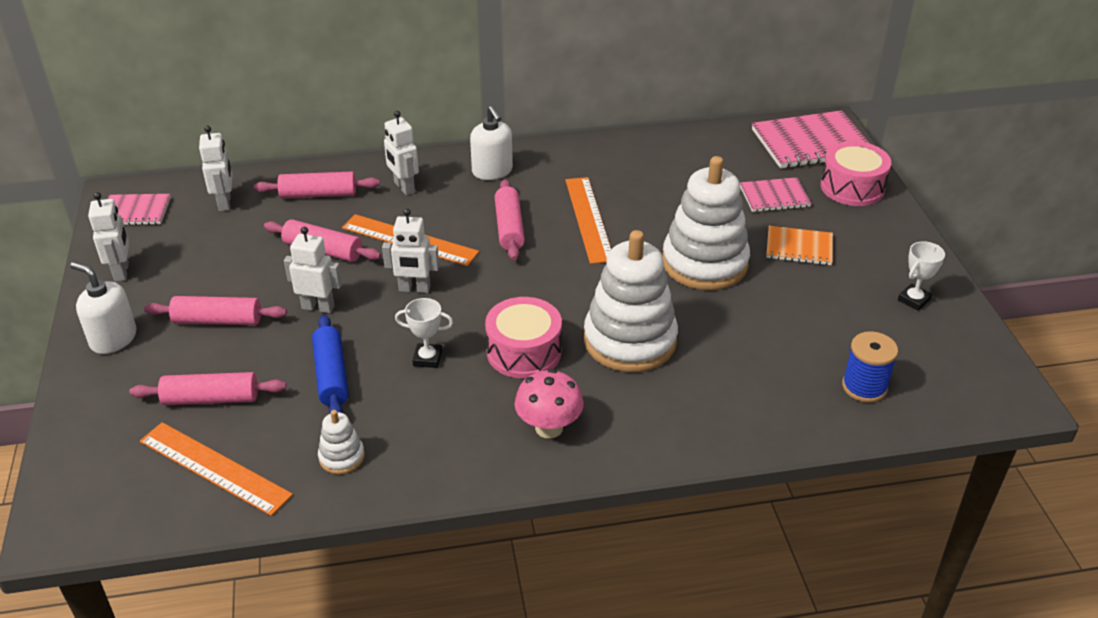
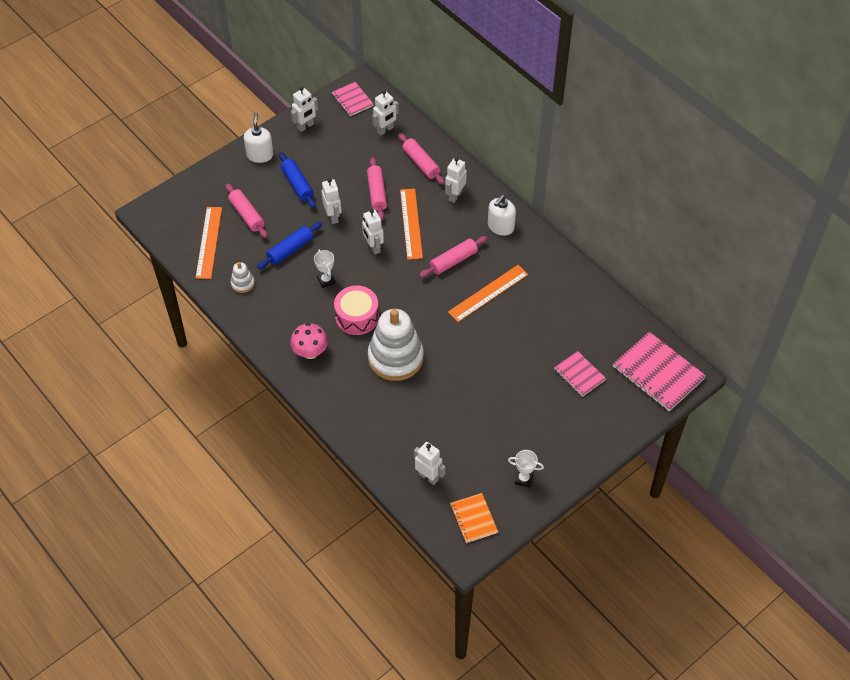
camera: 60 degrees right, 15 degrees up
(217, 320) = (297, 184): pink rolling pin -> blue rolling pin
(704, 263) = (486, 365): white stacking toy -> none
(799, 247) = (535, 405): orange notebook -> orange notebook (473, 519)
(852, 187) = (621, 412): pink drum -> none
(864, 387) = (428, 477): blue spool -> white robot

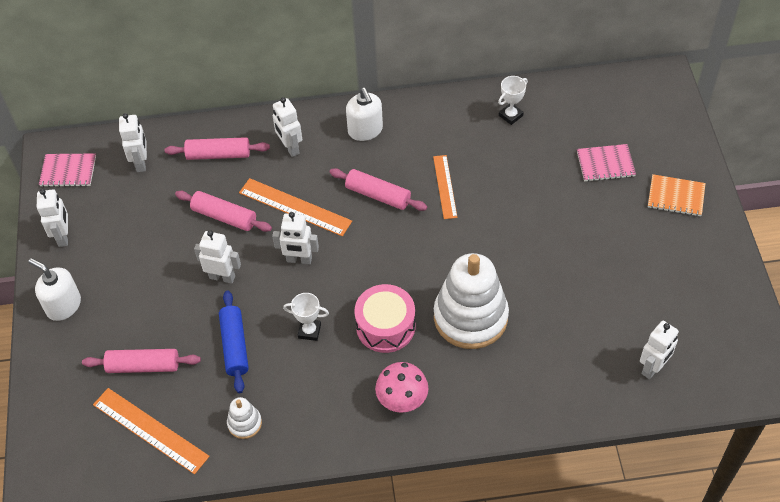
camera: 55 degrees left, 0 degrees up
(297, 184) = (143, 289): blue rolling pin -> none
(428, 477) = (653, 368): white robot -> white robot turned 150 degrees clockwise
(453, 261) = (378, 195): pink rolling pin -> pink rolling pin turned 60 degrees counterclockwise
(473, 519) = (732, 353): orange notebook -> orange notebook (676, 196)
(488, 293) = (445, 186): orange ruler -> orange ruler, size x0.67
(523, 479) = (707, 280): white trophy -> white trophy (510, 115)
(658, 373) = (645, 101): pink notebook -> none

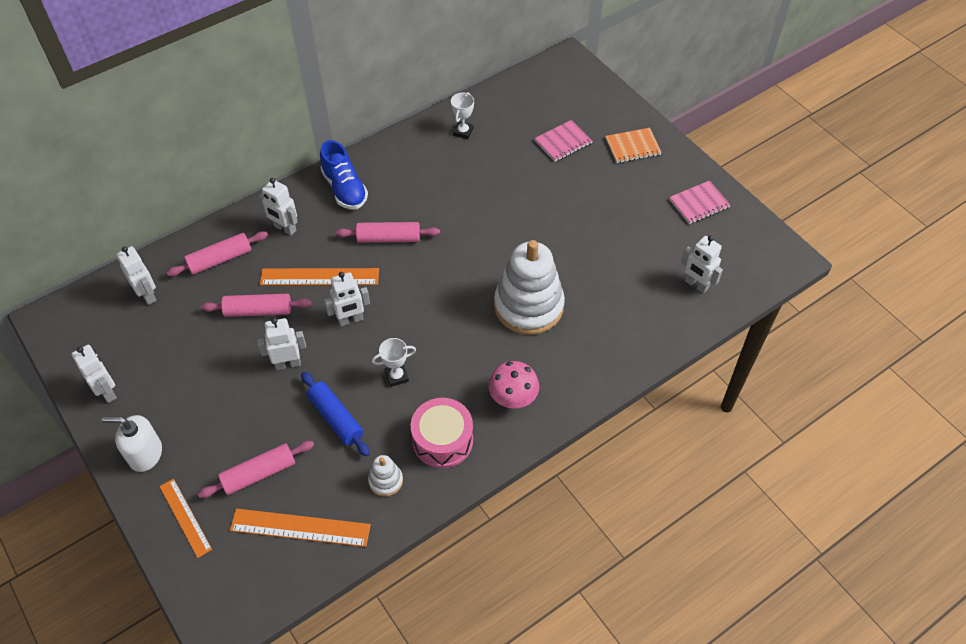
camera: 30 degrees left, 0 degrees up
(68, 171) = (76, 330): pink notebook -> pink notebook (699, 203)
(365, 130) = (345, 189): white soap dispenser -> blue shoe
(385, 326) = (461, 344): pink drum -> pink drum (442, 440)
(445, 186) = (442, 209): orange ruler -> orange ruler (185, 517)
(653, 368) = (696, 285): white robot -> white robot turned 120 degrees clockwise

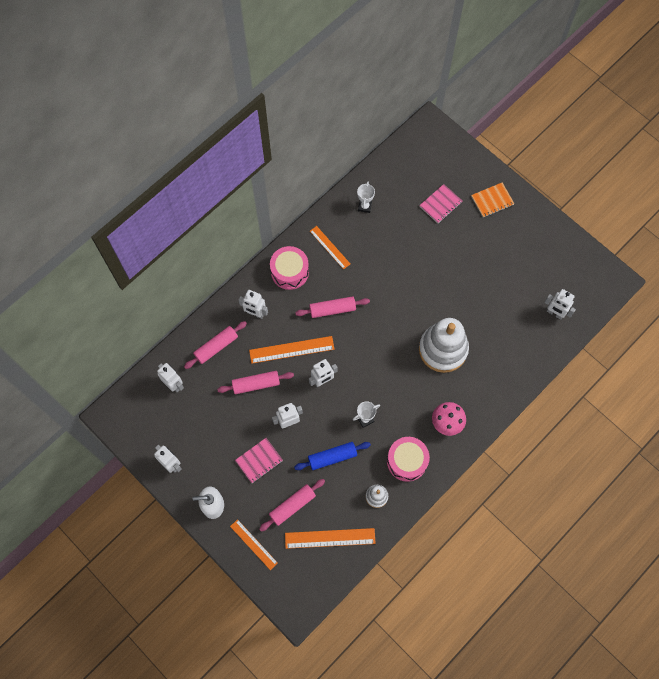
camera: 10 degrees left, 15 degrees up
(336, 418) = (332, 457): blue rolling pin -> blue rolling pin turned 60 degrees counterclockwise
(345, 189) = (289, 272): blue shoe -> pink drum
(405, 169) = (330, 247): none -> orange ruler
(699, 203) = (547, 244): pink notebook -> pink notebook (259, 460)

